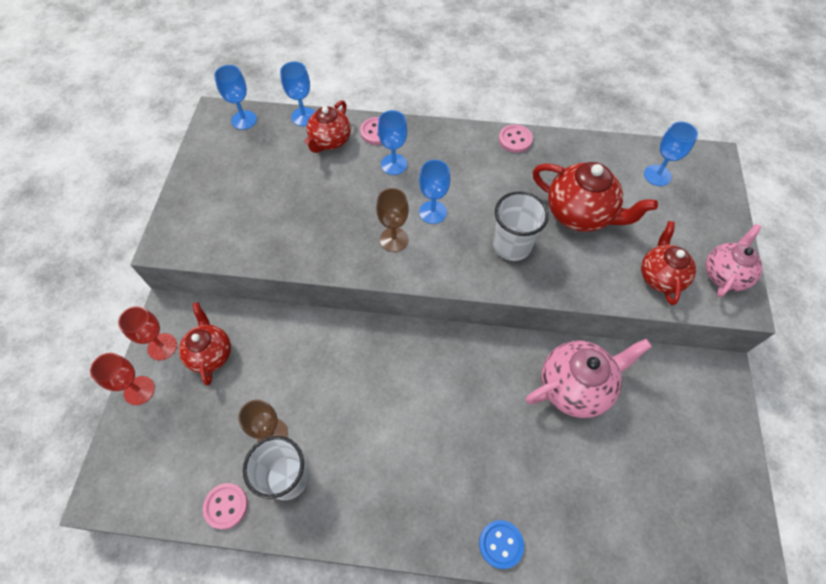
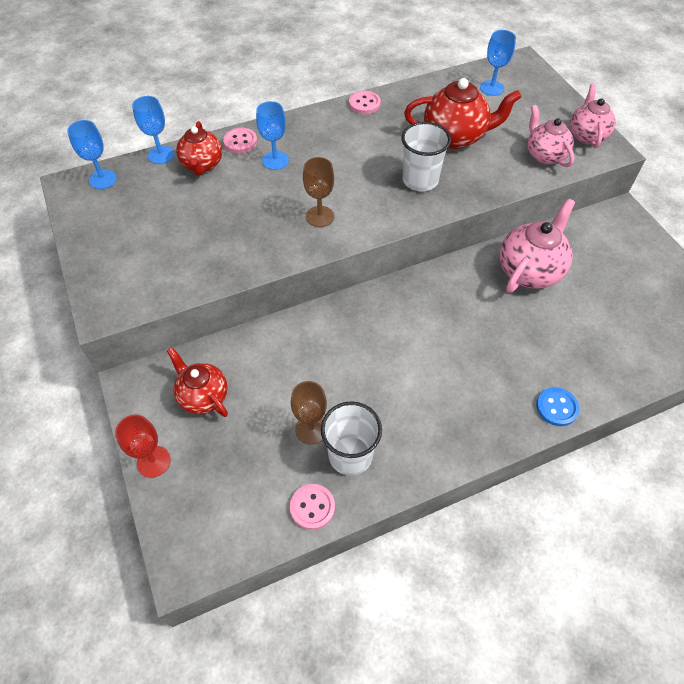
camera: 30 degrees left, 5 degrees down
(162, 346) = (149, 414): red goblet -> none
(432, 212) = (337, 183): blue goblet -> none
(660, 276) = (544, 155): red teapot -> pink teapot

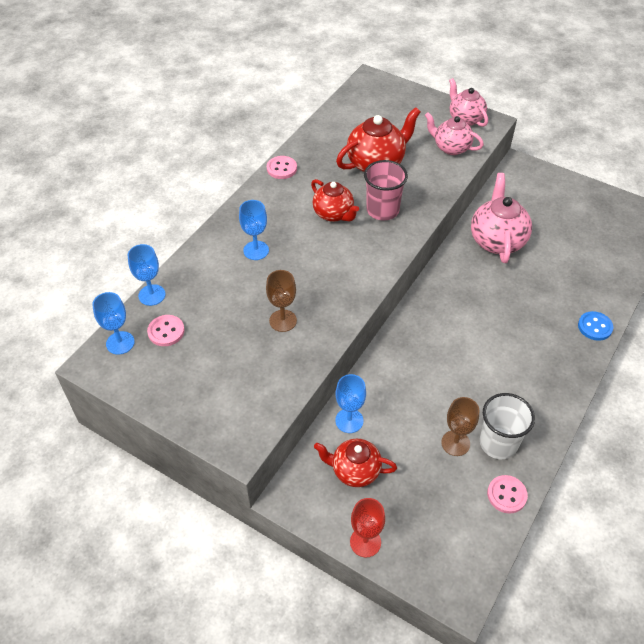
camera: 35 degrees left, 5 degrees down
(202, 165) = (198, 285): red teapot -> red teapot (333, 214)
(240, 142) = (210, 249): pink button -> pink button (166, 331)
(320, 216) = (336, 277): brown goblet -> brown goblet (283, 320)
(420, 180) = (382, 210): white cup -> pink cup
(491, 88) = (367, 111): blue goblet -> blue goblet (349, 420)

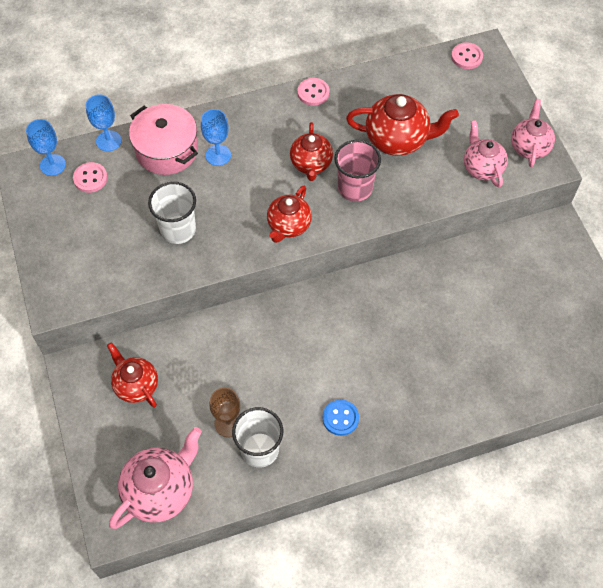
camera: 40 degrees right, 10 degrees up
(210, 272) = (167, 150): none -> pink pot
(283, 320) = (178, 229): brown goblet -> white cup
(349, 420) = (171, 345): blue goblet -> none
(364, 263) = (288, 226): none -> red teapot
(365, 542) = (91, 441): red goblet -> none
(497, 240) = (452, 283): pink teapot -> pink teapot (160, 490)
(506, 495) = (222, 491): pink button -> pink button (466, 57)
(595, 327) = (448, 421): blue button -> blue button (340, 418)

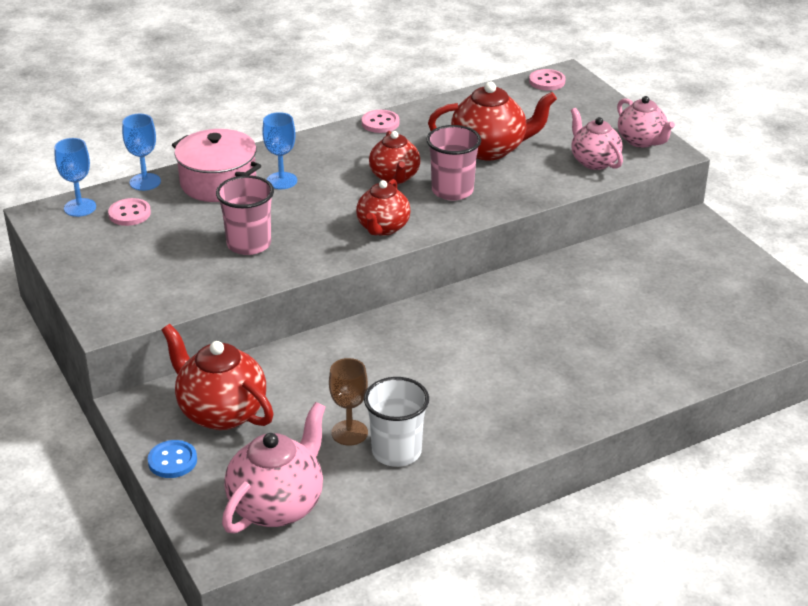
camera: 10 degrees left, 25 degrees down
(136, 385) = (221, 412): red teapot -> red teapot, size x1.50
(178, 229) = (249, 244): white cup -> pink cup
(340, 418) = (490, 411): blue button -> blue button (172, 461)
(529, 147) = (641, 141): pink teapot -> pink teapot turned 150 degrees clockwise

